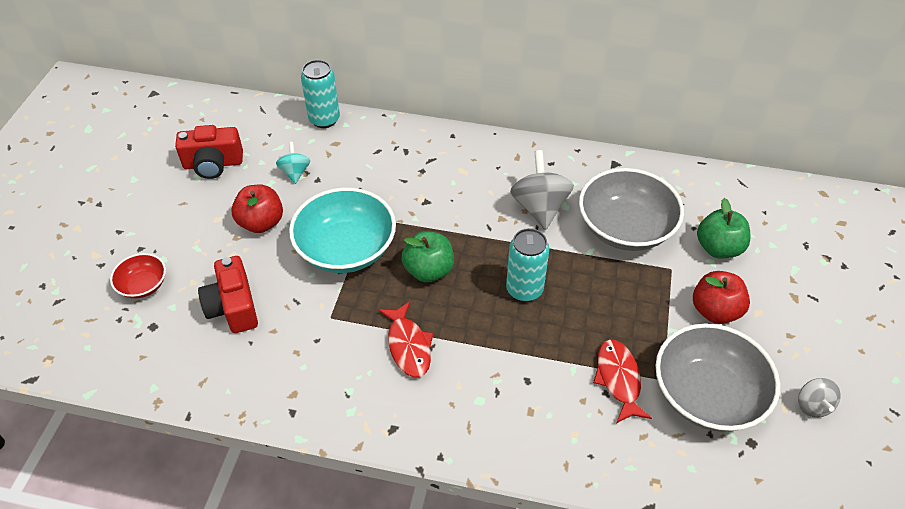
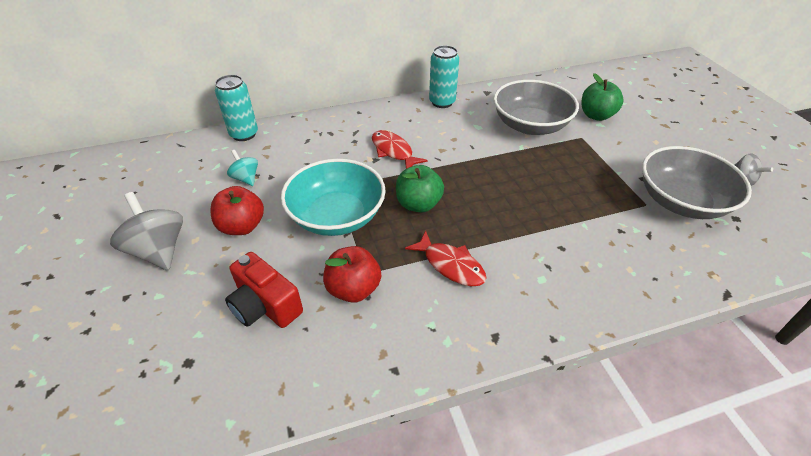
camera: 30 degrees left, 5 degrees down
(143, 285) = (151, 328): red bowl -> none
(213, 164) = (160, 199): red camera -> none
(524, 289) = (501, 188): turquoise can -> turquoise can (442, 102)
(539, 207) = (462, 133): grey spinning top -> grey spinning top (159, 250)
(618, 379) = (619, 217): red fish -> red fish (393, 151)
(715, 311) = (632, 150): red apple -> red apple (353, 289)

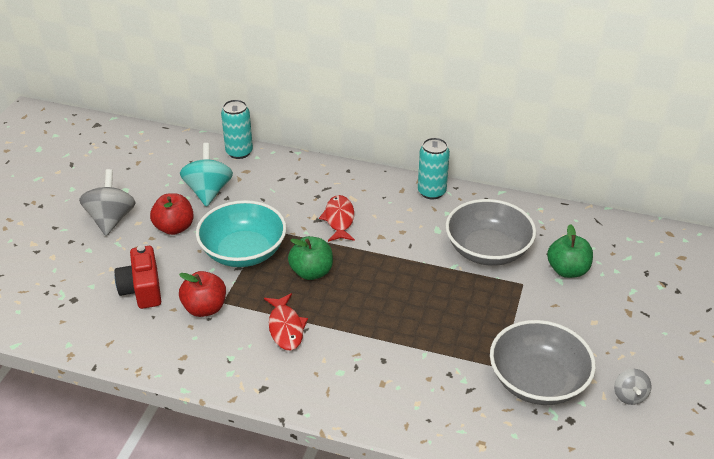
camera: 35 degrees right, 5 degrees down
(246, 178) = (208, 191): turquoise spinning top -> turquoise spinning top, size x1.79

